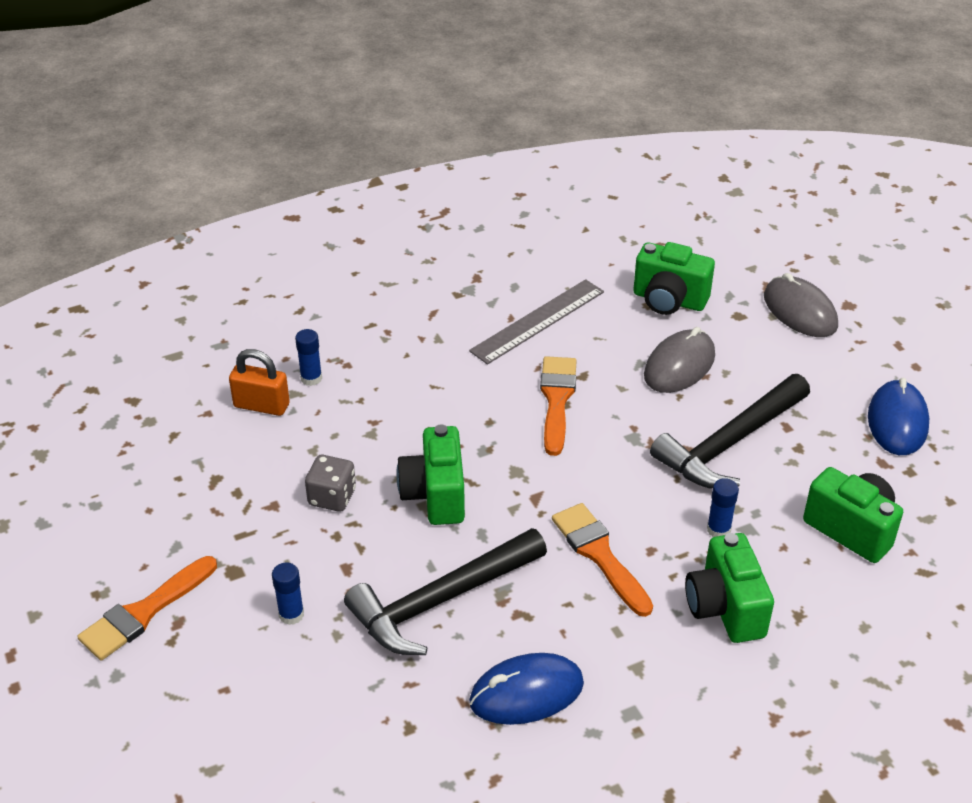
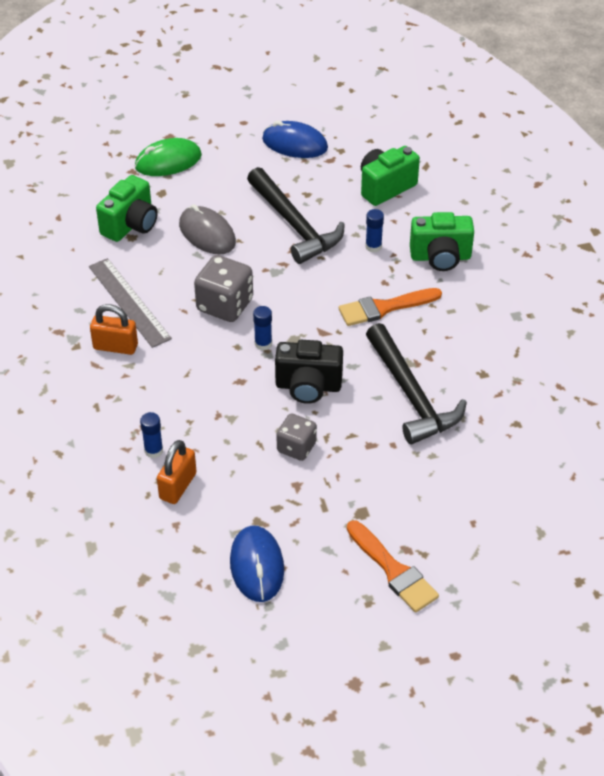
camera: 80 degrees left, 5 degrees up
(291, 614) = (410, 480): blue glue stick -> blue glue stick (263, 344)
(435, 495) = (308, 387): green camera -> black camera
(463, 323) = (115, 346): none -> orange padlock
(526, 693) = (495, 361): blue mouse -> blue mouse (257, 566)
(557, 400) = (225, 305): orange brush -> grey dice
(799, 311) = (168, 161): grey mouse -> green mouse

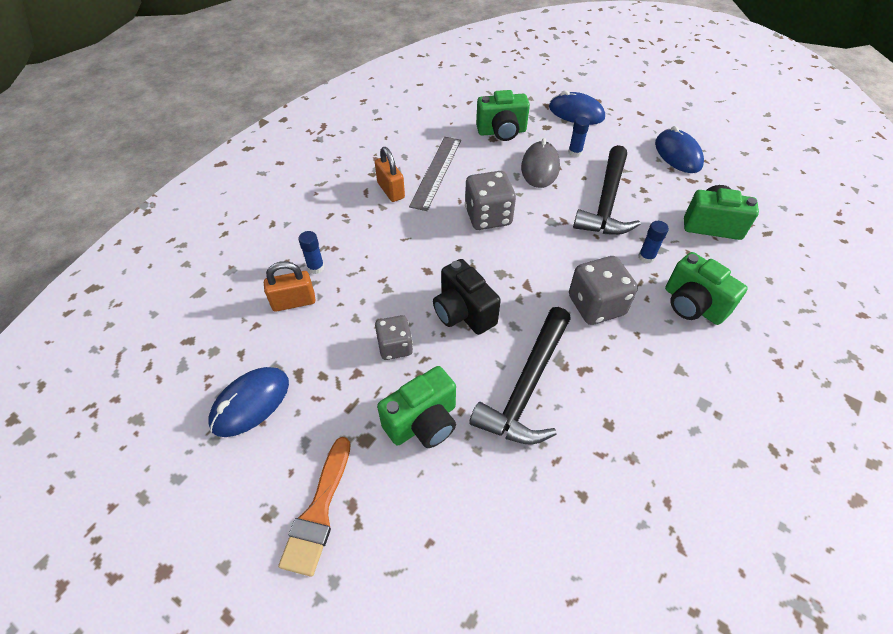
camera: 50 degrees right, 5 degrees up
(168, 161) = (576, 113): green mouse -> blue mouse
(263, 344) = (476, 259): blue glue stick -> blue glue stick (575, 152)
(381, 471) = (423, 422): none -> green camera
(385, 307) = (596, 305): orange brush -> grey dice

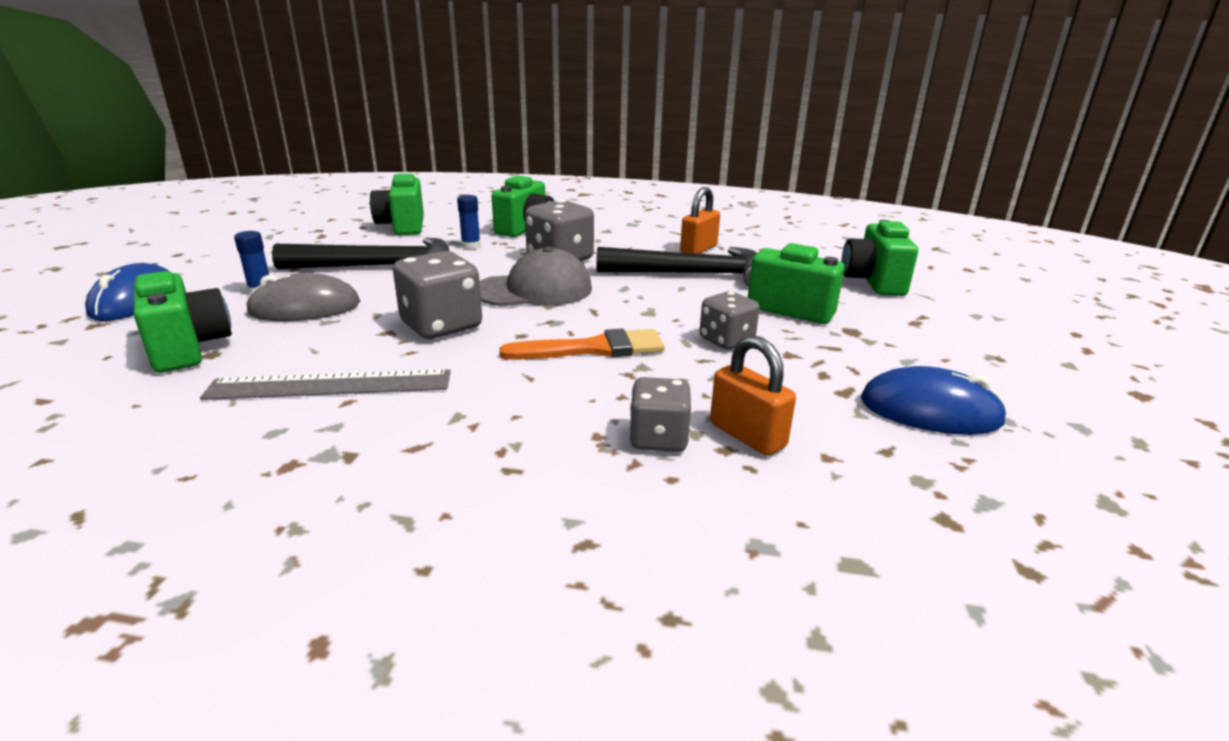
camera: 115 degrees left, 25 degrees down
(316, 267) = (658, 438): blue glue stick -> grey dice
(318, 511) = (947, 334): orange brush -> orange brush (593, 349)
(391, 190) = (403, 418): orange padlock -> orange padlock (698, 249)
(447, 543) = (873, 282): none -> green camera
(463, 313) = (633, 313): black camera -> none
(530, 271) = (534, 290): none -> grey cap
(677, 154) = (266, 242): blue mouse -> none

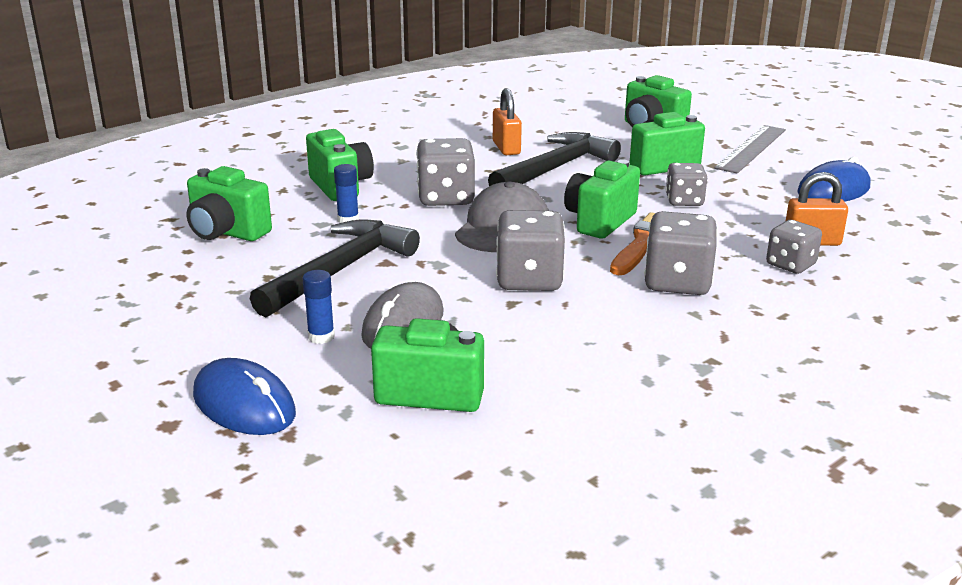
camera: 50 degrees left, 0 degrees up
(331, 385) = (591, 345): grey ruler -> grey ruler (751, 148)
(520, 387) = (677, 282): none -> grey dice
(609, 319) = (599, 221): none -> green camera

